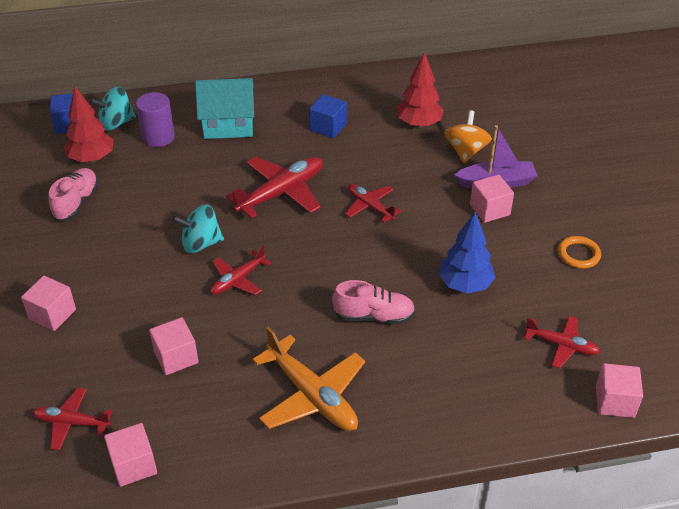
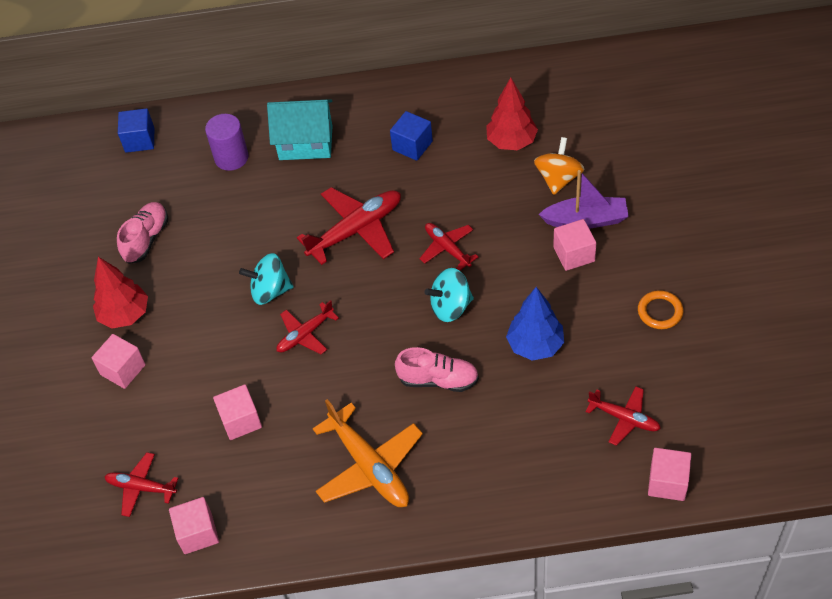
camera: 10 degrees right, 10 degrees up
(92, 158) = (162, 184): red tree -> red tree (125, 315)
(116, 123) = (188, 139): turquoise spinning top -> turquoise spinning top (451, 307)

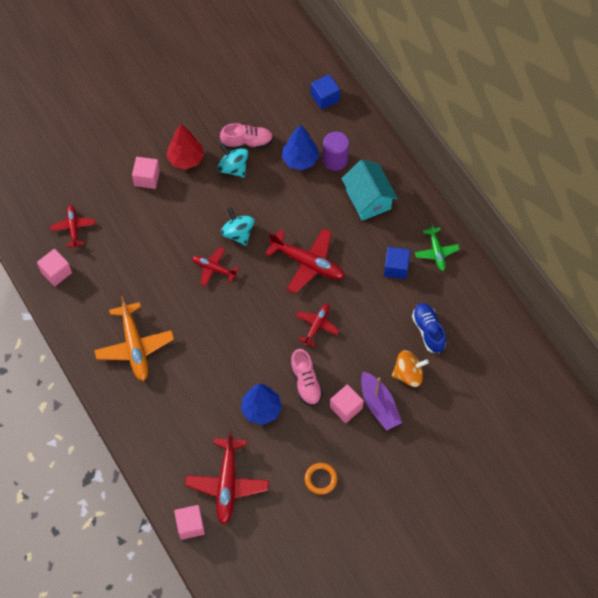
camera: 60 degrees right, 10 degrees up
(208, 192) = (300, 160): none -> blue tree
(241, 420) = (138, 260): pink cube -> none
(369, 466) = (134, 346): orange plane -> orange plane turned 45 degrees counterclockwise
(413, 102) = (436, 252): none -> green plane
(438, 380) = (211, 361): pink shoe -> pink shoe (305, 382)
(451, 307) = (270, 346): turquoise spinning top -> turquoise spinning top (233, 168)
(511, 142) = (428, 331): red tree -> blue shoe
(624, 418) = (227, 484): red plane -> red plane, size x1.71

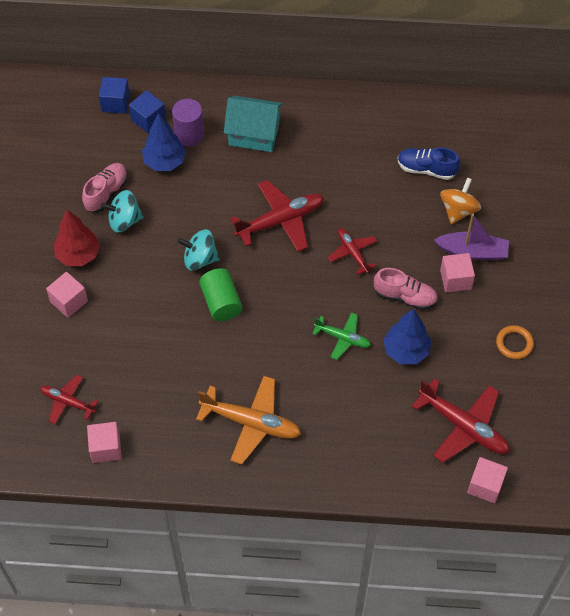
camera: 55 degrees left, 5 degrees down
(213, 269) = (221, 302): red plane -> green cylinder
(396, 268) = (342, 155): blue cube -> blue cube (148, 119)
(436, 252) = (352, 116): green plane -> green plane (343, 338)

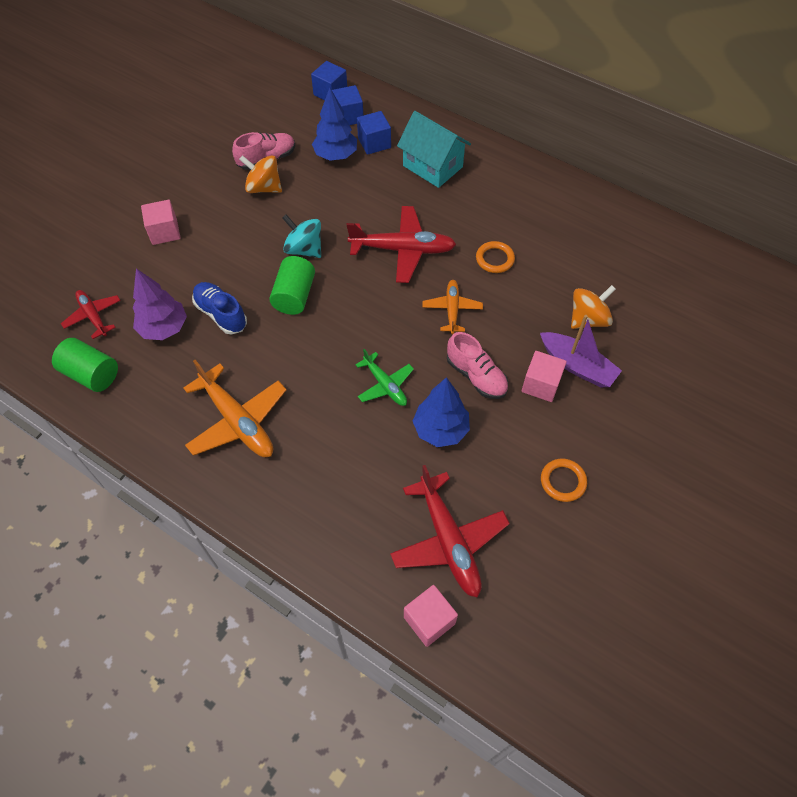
camera: 30 degrees right, 0 degrees up
(78, 255) = (203, 198): red tree -> none
(106, 448) = (91, 374): pink cube -> green cylinder
(124, 221) = (264, 188): turquoise spinning top -> orange spinning top
(135, 382) = (164, 328): none -> purple tree
(189, 135) = (374, 143): purple cylinder -> blue cube
(352, 252) = (452, 309): red plane -> orange plane
(358, 194) = (494, 259): none -> orange ring
(426, 169) = (580, 267): blue shoe -> blue shoe (221, 314)

